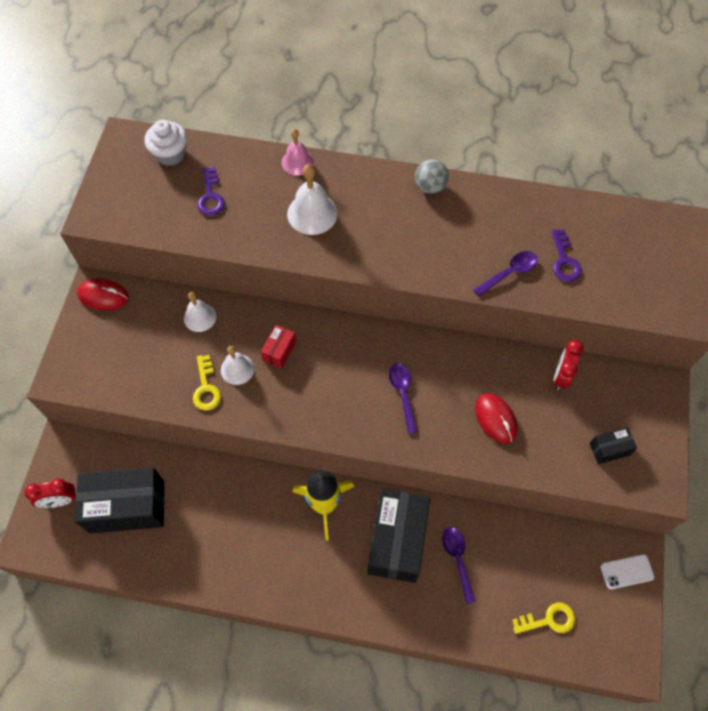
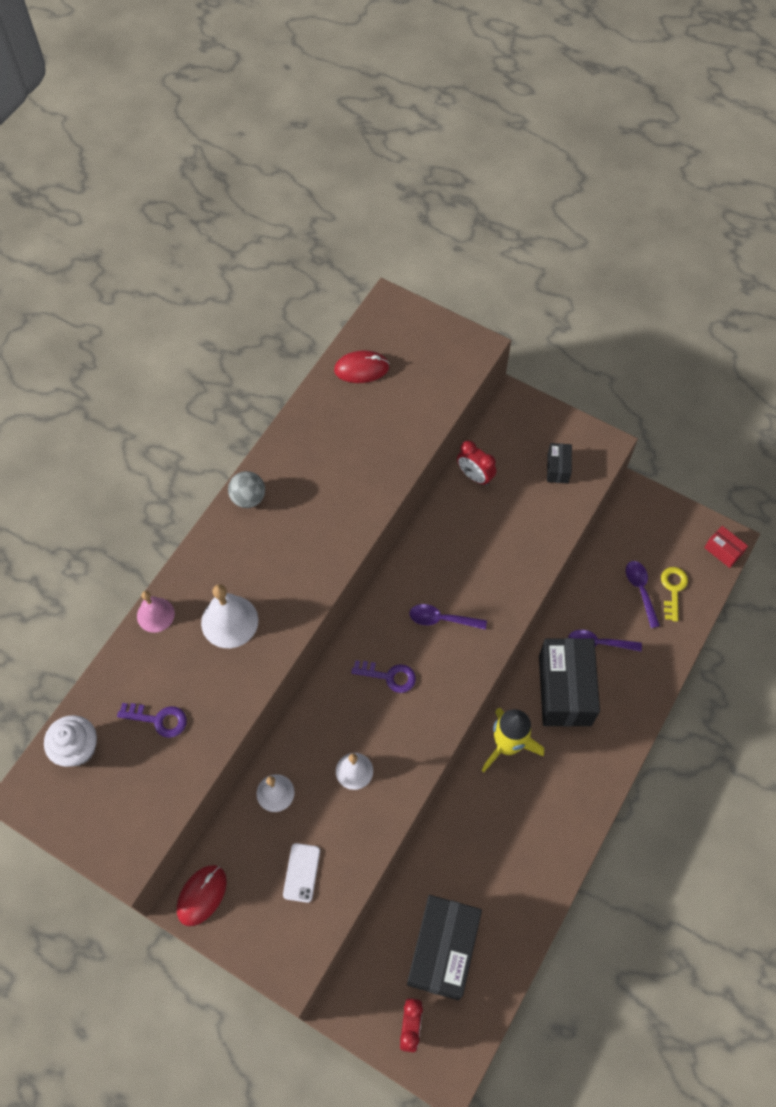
camera: 70 degrees left, 0 degrees up
(206, 388) = (364, 810): yellow key -> none
(279, 351) = (349, 721): red box -> red box (723, 551)
(397, 541) = (565, 690): black box -> black box turned 60 degrees clockwise
(495, 419) = (497, 548): red mouse -> red mouse (361, 369)
(509, 273) = (378, 467): purple spoon -> purple spoon (640, 590)
(564, 261) = (384, 416): purple key -> purple key (389, 676)
(626, 571) = (650, 510): white phone -> white phone (301, 872)

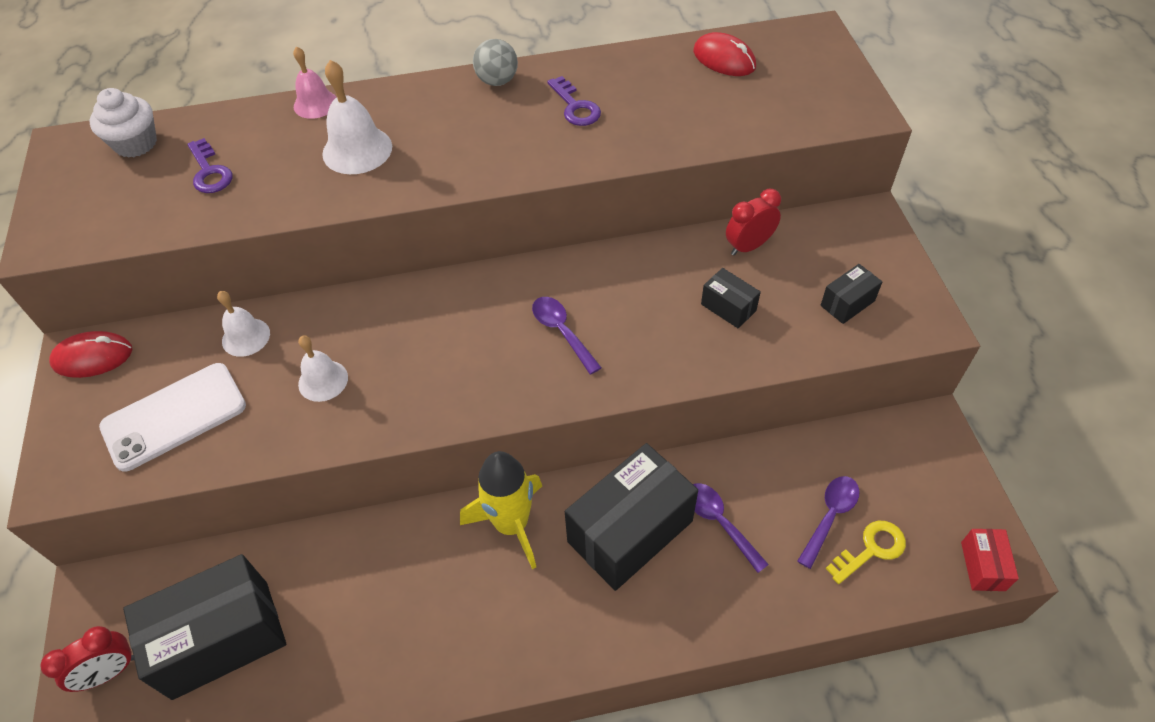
camera: 50 degrees right, 10 degrees down
(301, 872) = (174, 416): white phone -> white phone, size x1.84
(389, 676) = (454, 335): purple key -> purple key (575, 107)
(474, 476) = (748, 246): red clock -> red clock turned 60 degrees clockwise
(505, 524) = (728, 307): none -> black box

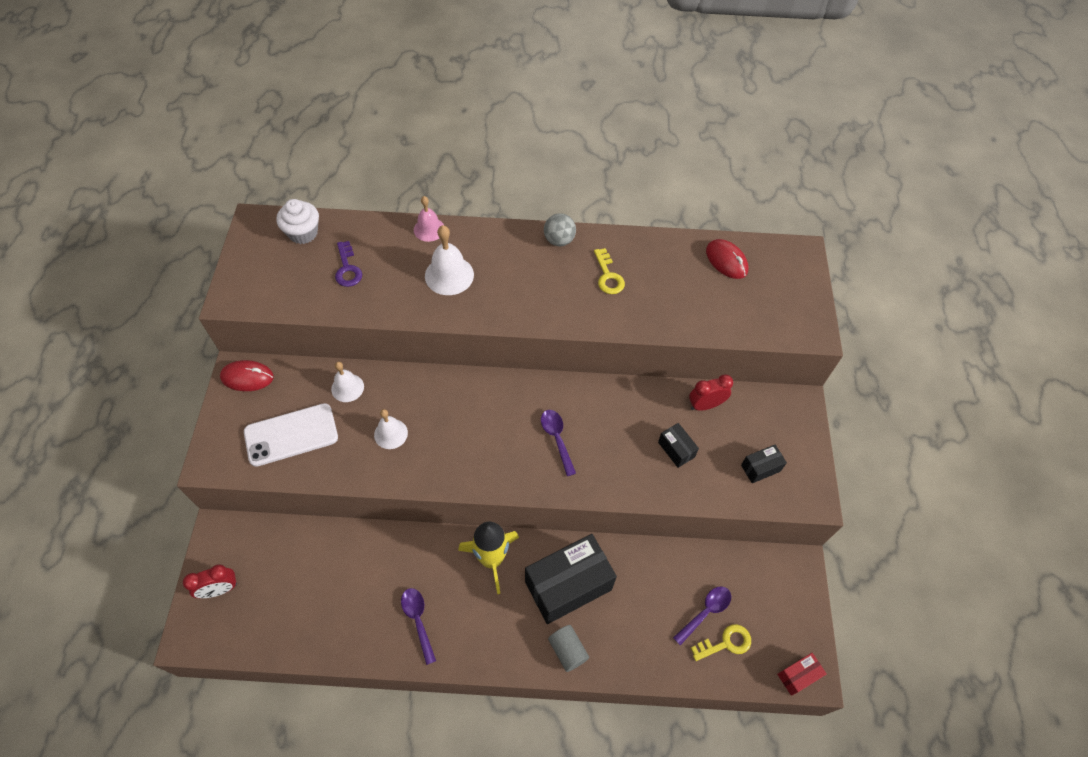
camera: 10 degrees right, 5 degrees up
(221, 639) = (291, 586): black box -> none
(575, 107) = (608, 276): purple key -> yellow key
(655, 619) = (567, 650): none -> grey cylinder
(720, 522) = (629, 596): purple spoon -> purple spoon (418, 620)
(983, 566) = (798, 676): red box -> red box turned 45 degrees clockwise

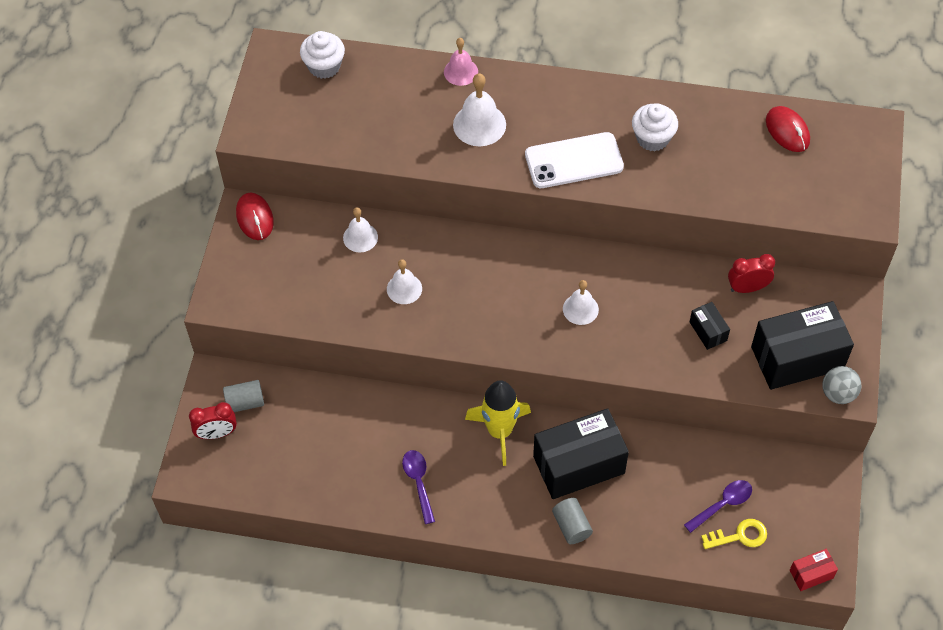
camera: 10 degrees right, 0 degrees up
(247, 377) = (255, 218): red mouse -> red mouse turned 60 degrees clockwise
(248, 554) = (245, 402): none -> grey cylinder
(291, 435) = (300, 281): white phone -> white phone (574, 161)
(347, 268) = (371, 109): purple key -> none
(557, 439) = (580, 309): purple spoon -> white bell
(559, 240) = (603, 94): grey ball -> grey ball (838, 393)
(608, 276) = (652, 138): yellow key -> white cupcake
(760, 468) = (797, 358): black box -> black box, size x2.19

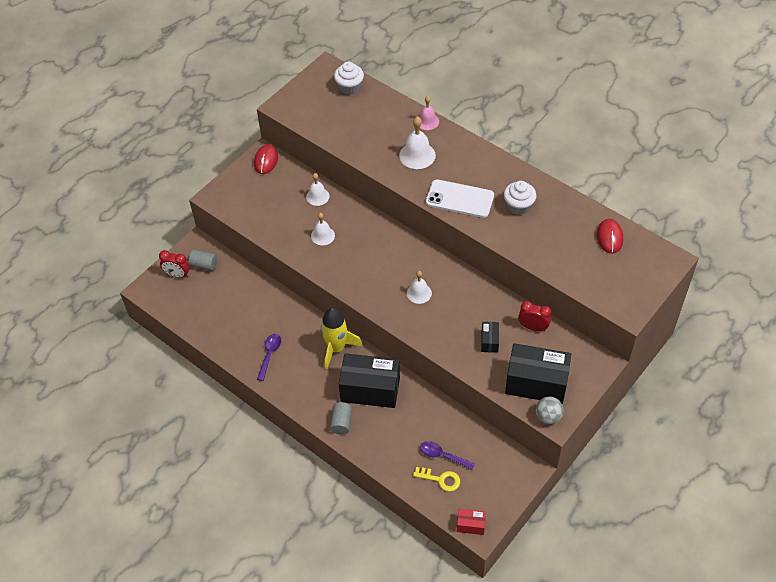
camera: 30 degrees right, 5 degrees down
(722, 504) = (443, 456): purple spoon -> purple spoon turned 150 degrees counterclockwise

